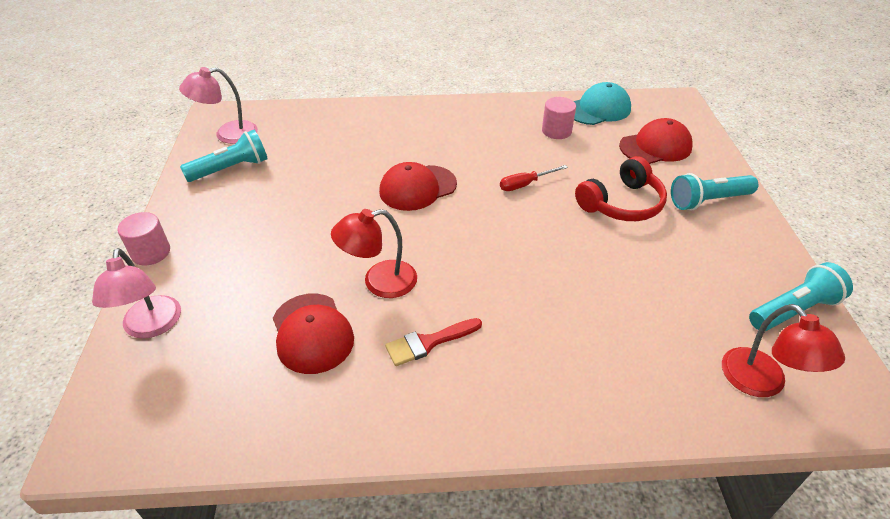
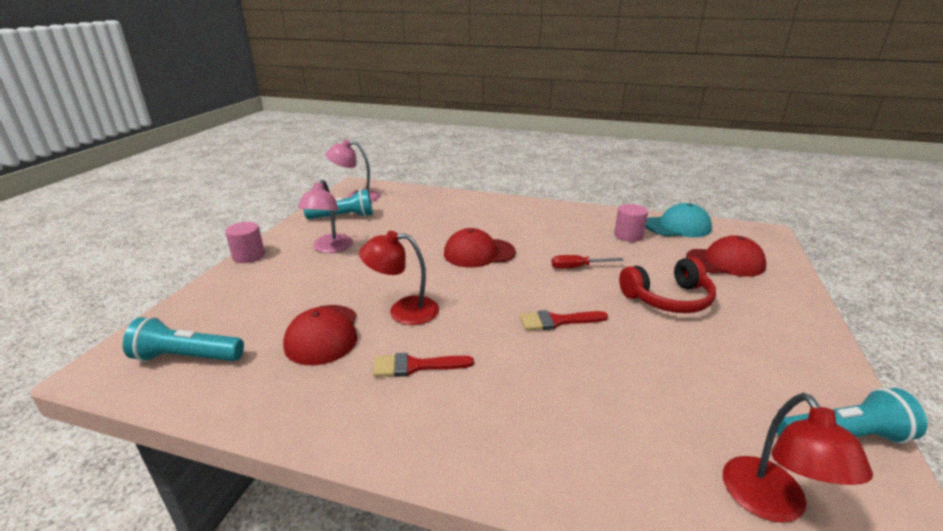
camera: 20 degrees right, 15 degrees down
(151, 327) = (210, 301): pink lamp -> pink lamp (330, 248)
(535, 255) = (557, 321): none -> red brush
(708, 201) = (767, 314): turquoise flashlight -> turquoise flashlight (186, 357)

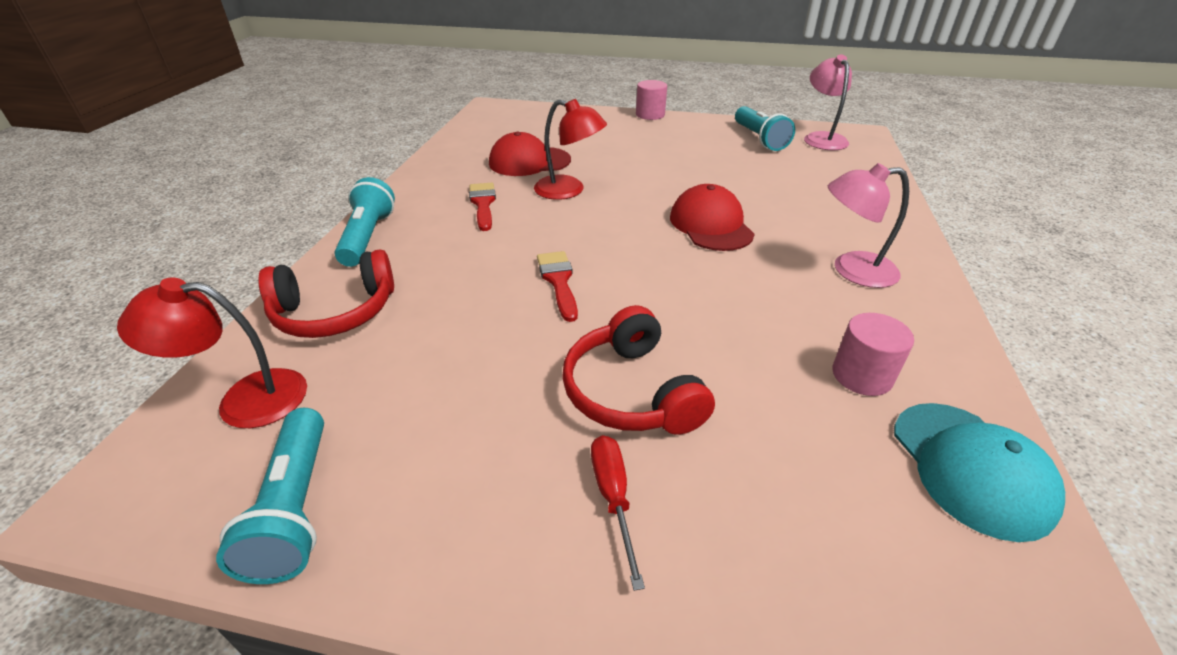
camera: 85 degrees right, 10 degrees up
(186, 357) = (501, 124): turquoise flashlight -> turquoise flashlight (367, 237)
(330, 248) = (681, 143): pink lamp -> pink lamp (852, 270)
(403, 311) = (569, 190): red lamp -> red lamp turned 120 degrees clockwise
(577, 267) = (703, 304): red screwdriver -> red screwdriver (613, 497)
(627, 460) = (335, 312): none -> red headphones
(725, 262) = (813, 518): red cap -> none

